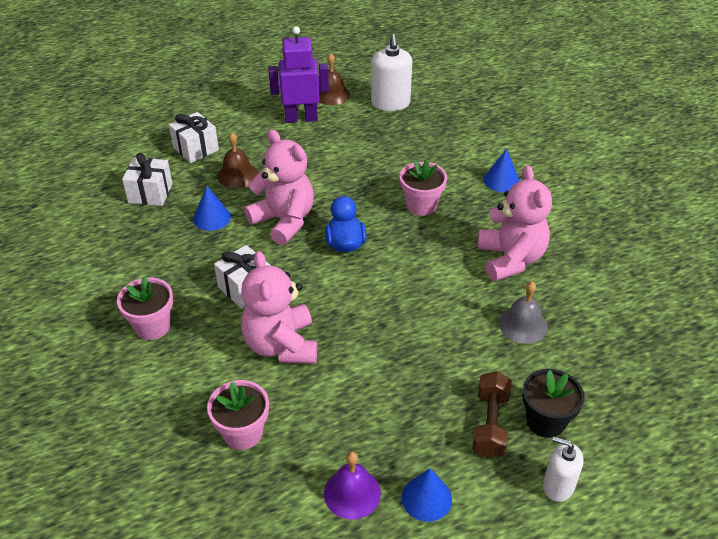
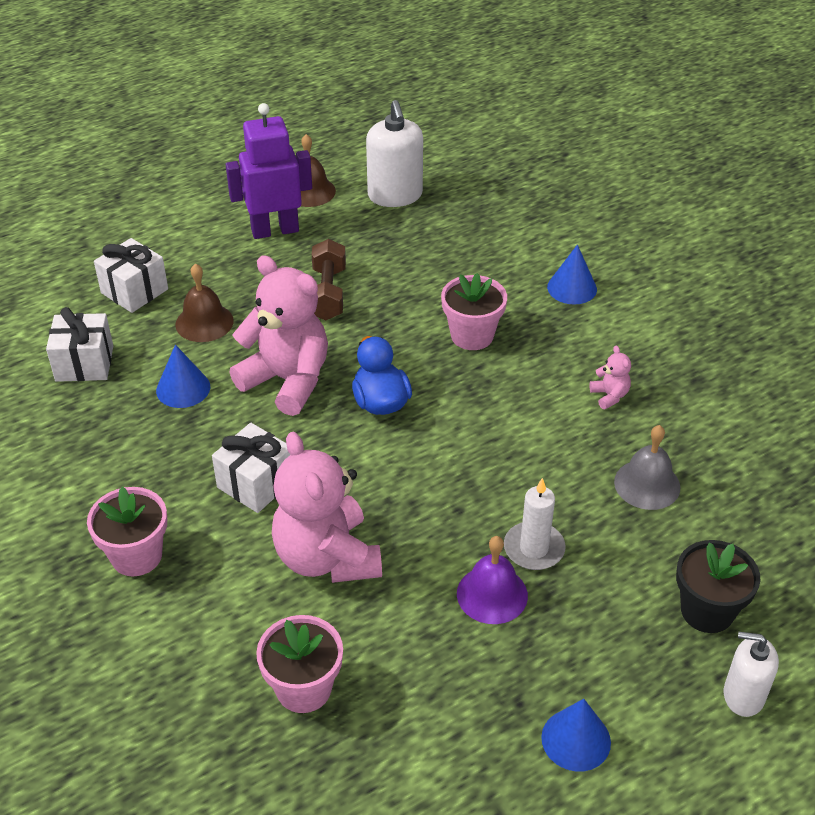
camera: 10 degrees left, 0 degrees up
(352, 493) = (475, 749): purple bell -> purple bell (492, 594)
(429, 359) = (534, 548): none -> white candle
(490, 424) = (636, 626): brown dumbbell -> brown dumbbell (328, 293)
(510, 259) = (609, 396): pink teddy bear -> pink teddy bear, size x0.41

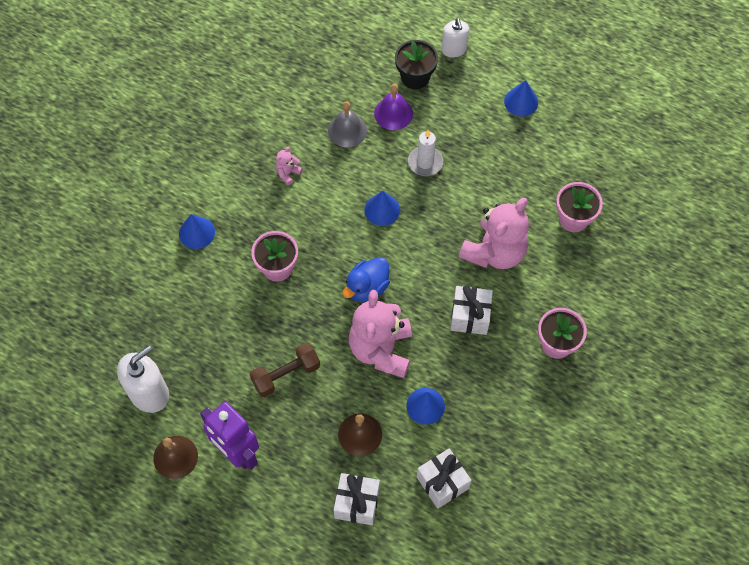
camera: 120 degrees left, 20 degrees up
(486, 465) = (382, 210): none -> blue cone
(492, 594) = (466, 168): purple bell -> purple bell (393, 113)

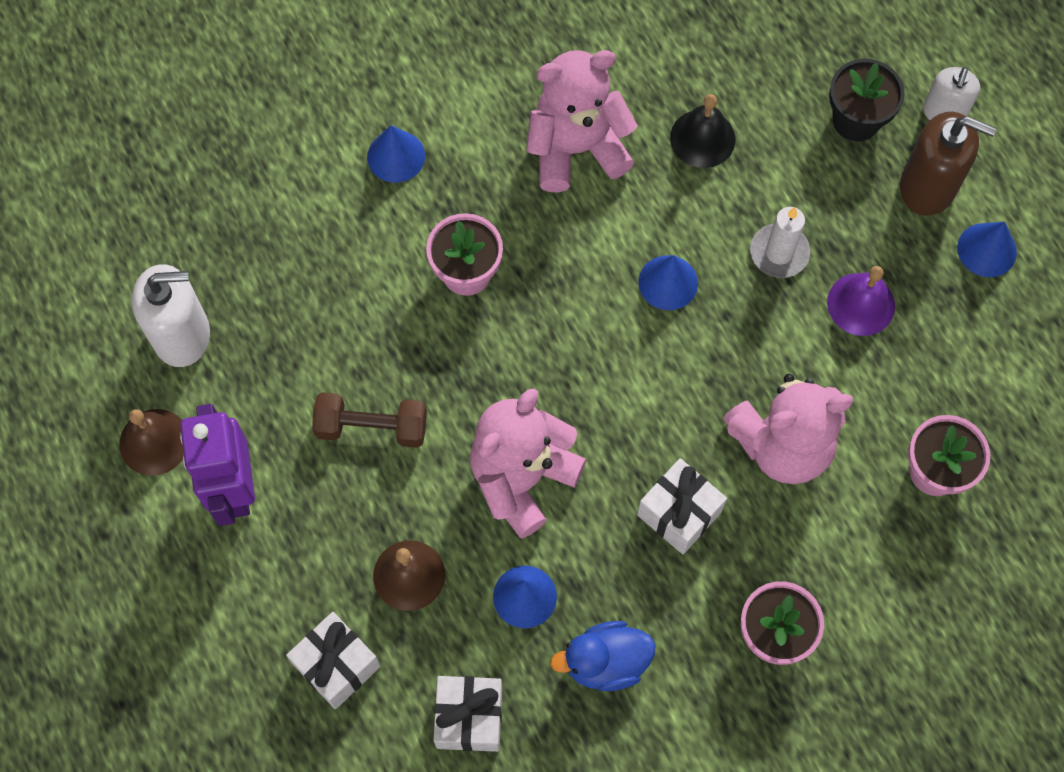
camera: 35 degrees right, 5 degrees up
(288, 173) = (576, 149): pink teddy bear -> pink teddy bear, size x2.45
(347, 130) = (702, 138): grey bell -> black bell
(367, 287) = (566, 379): blue duck -> blue duck (605, 662)
(393, 113) = (786, 153): purple bell -> purple bell (861, 304)
(472, 88) = (928, 186): none -> brown soap dispenser

